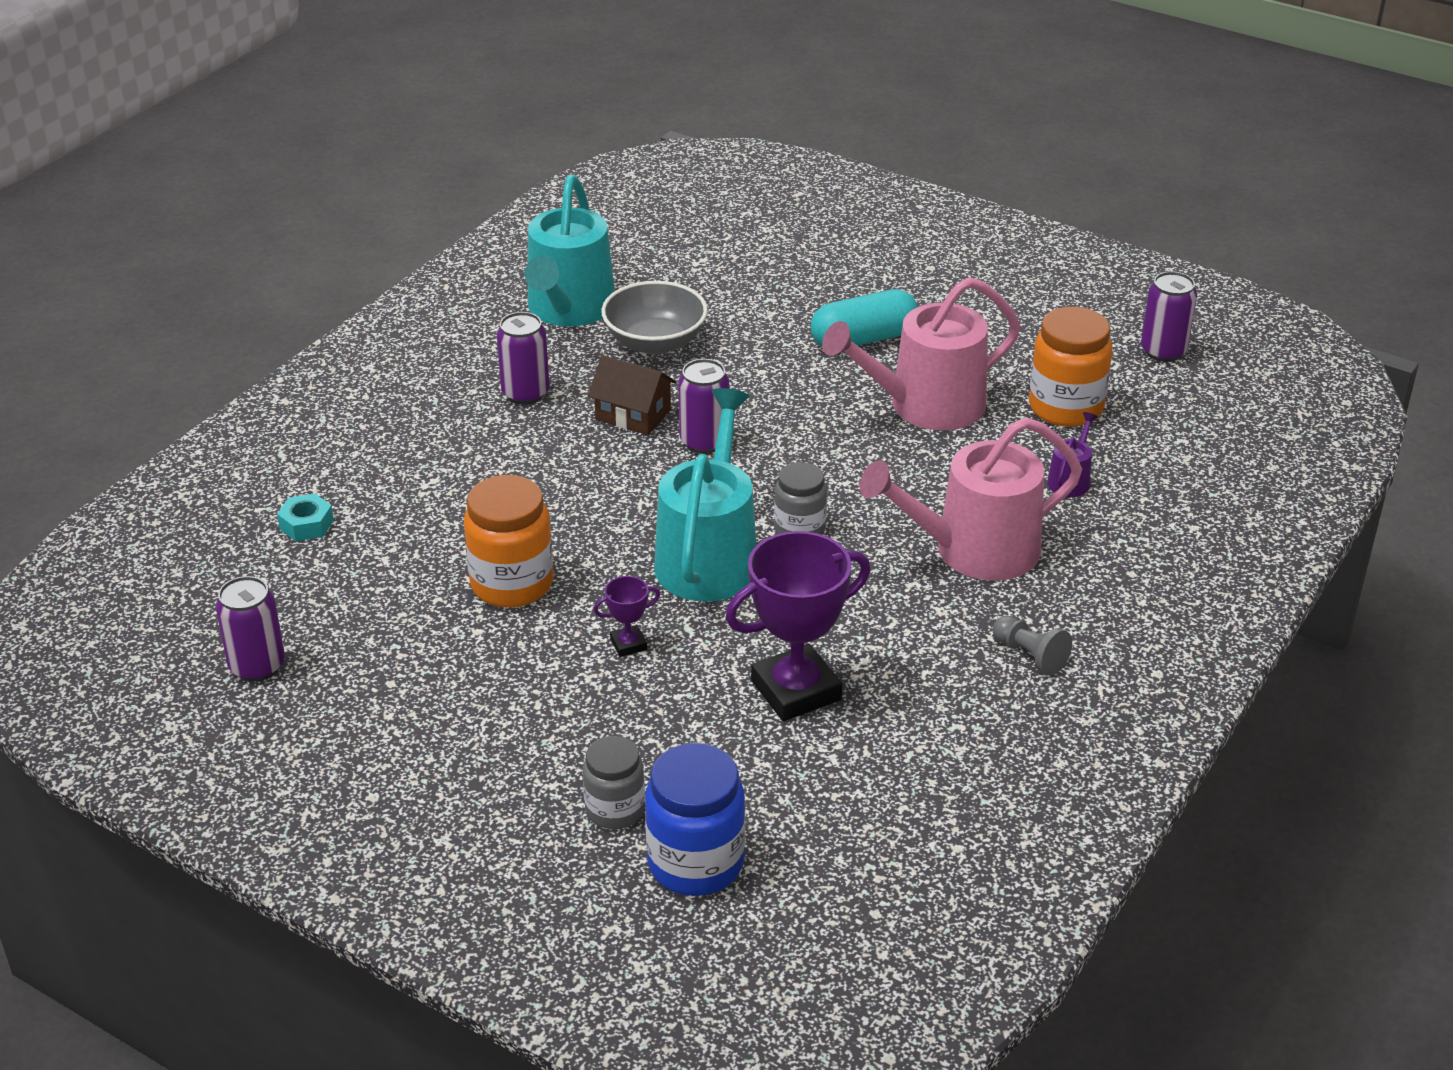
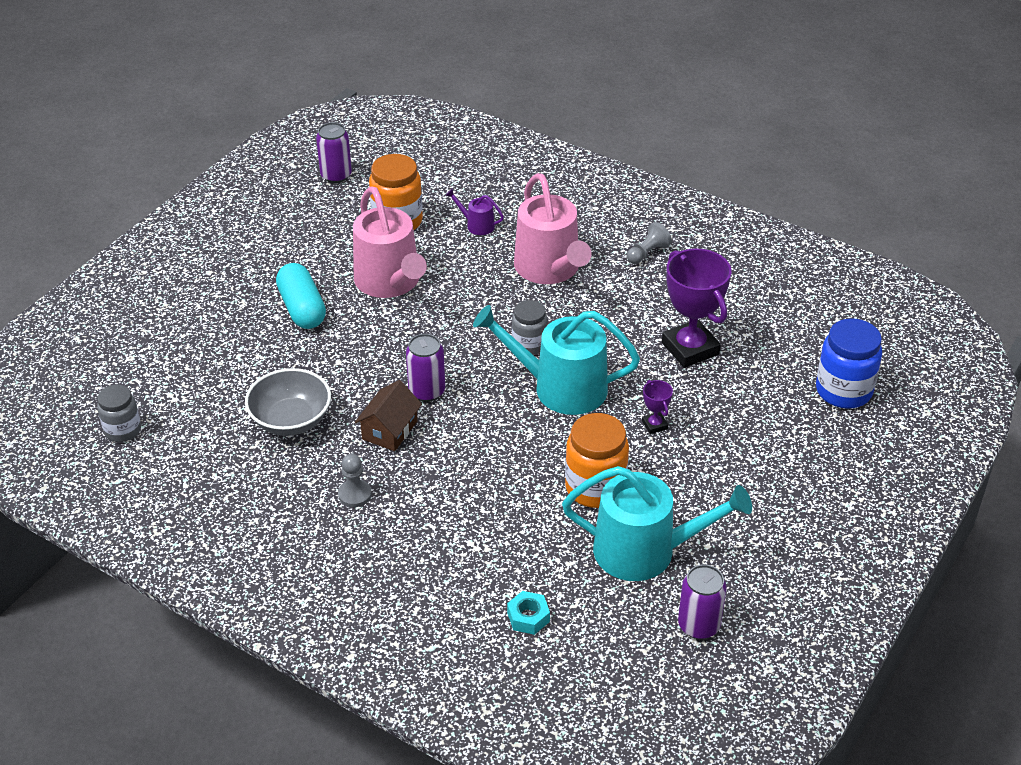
camera: 90 degrees left, 5 degrees up
(525, 393) = (354, 494): purple can -> grey pawn
(569, 309) = (232, 474): turquoise watering can -> turquoise watering can (645, 551)
(615, 810) = (807, 426): grey jar -> grey jar (123, 430)

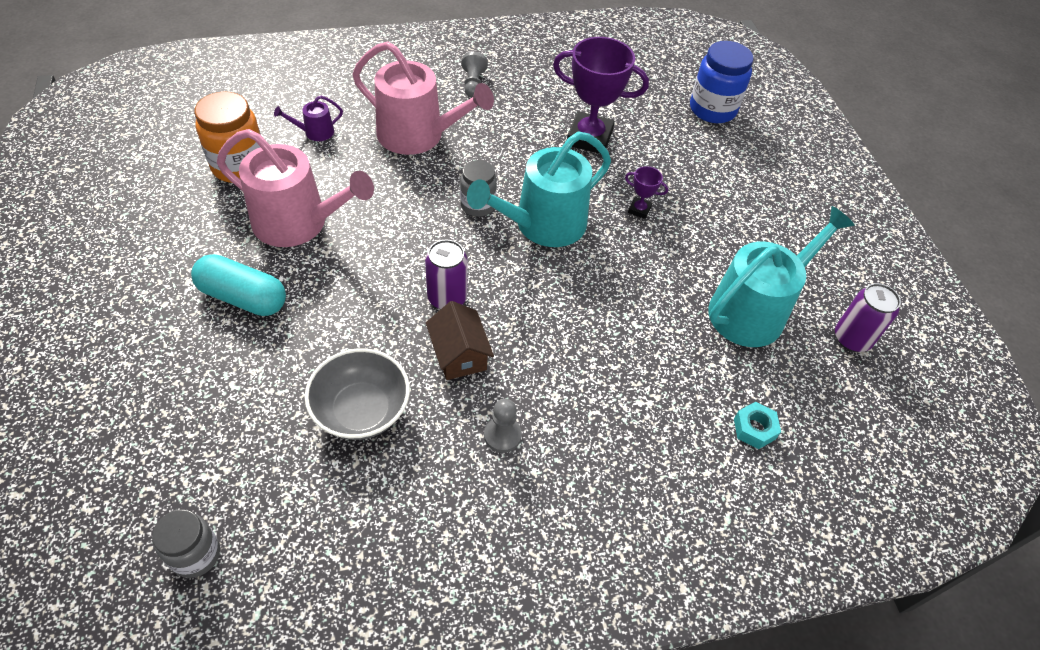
camera: 50 degrees left, 10 degrees up
(336, 175) = (128, 156): purple can -> none
(595, 488) = (664, 286): orange jar -> none

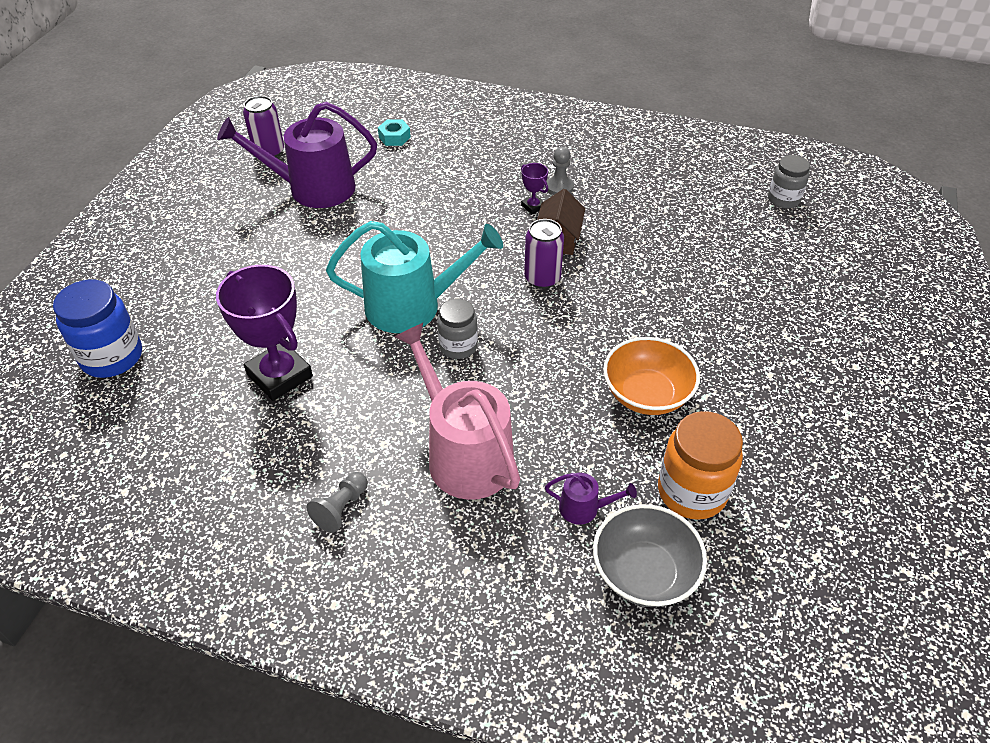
camera: 145 degrees left, 5 degrees down
(243, 297) = (720, 341): turquoise capsule -> none
(298, 223) = (646, 394): pink watering can -> orange bowl
(361, 410) = (650, 231): grey bowl -> grey bowl (644, 573)
(639, 210) = (313, 286): purple trophy -> purple trophy (533, 206)
(753, 310) = (313, 188): turquoise watering can -> purple watering can

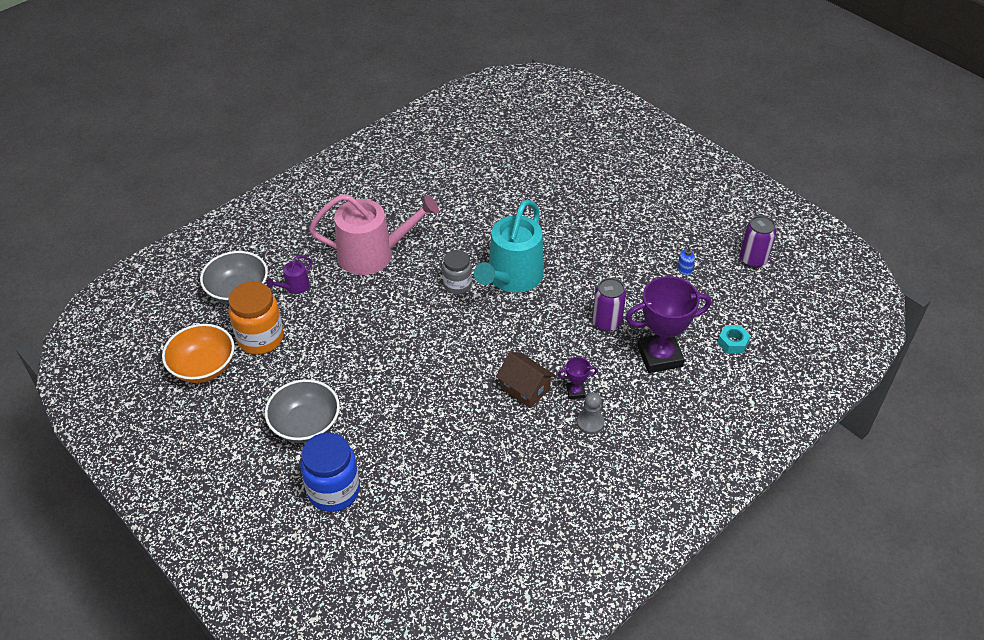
camera: 120 degrees right, 0 degrees up
(112, 357) = (564, 140): blue jar -> blue jar (334, 491)
(280, 375) = (496, 200): purple trophy -> purple trophy (659, 356)
(313, 188) = (684, 270): purple watering can -> blue soap dispenser
(341, 508) = (381, 196): grey pawn -> none
(542, 278) = (488, 357): purple can -> purple can (606, 322)
(646, 394) = (342, 357): orange bowl -> orange bowl (203, 367)
(755, 376) = (305, 425): none -> grey bowl
(783, 199) = (462, 586): grey jar -> none

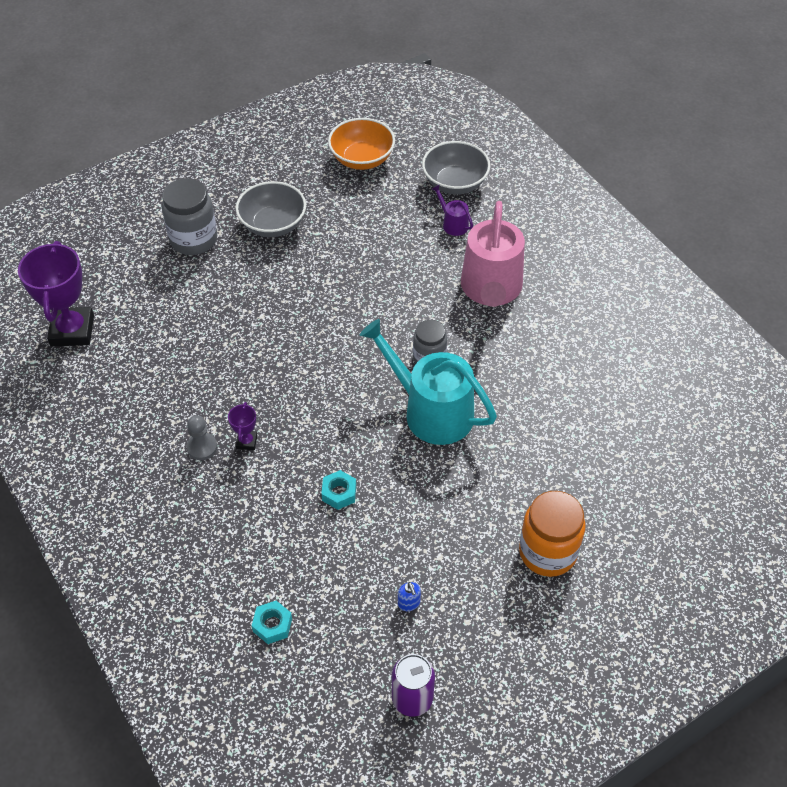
camera: 100 degrees right, 5 degrees up
(260, 338) = (388, 197): orange jar -> orange jar (547, 552)
(334, 491) = (193, 239): blue jar -> grey jar
(525, 388) = (265, 397): brown house -> none
(606, 322) = (339, 493): purple can -> turquoise nut
(659, 356) = (273, 536): purple trophy -> purple trophy (72, 331)

